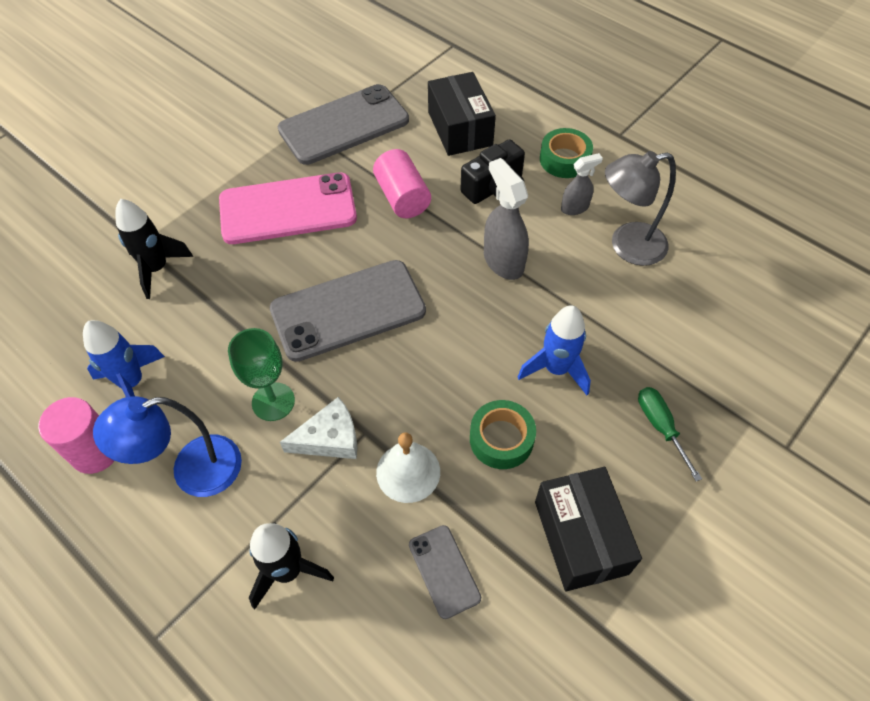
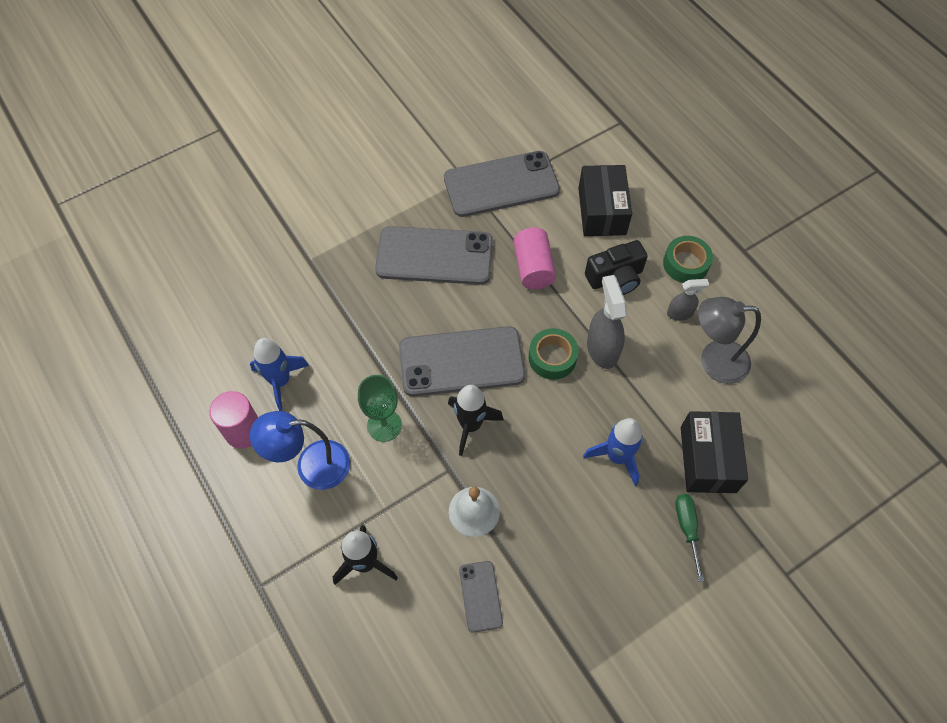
camera: 15 degrees right, 5 degrees up
(157, 269) = (318, 286): black rocket -> black rocket (471, 425)
(288, 209) = (434, 256): pink phone -> grey phone
(329, 438) = (420, 467): white cheese -> none
(501, 439) = (554, 504): green tape -> green tape (552, 357)
(580, 537) = (593, 599): black box -> black box (707, 459)

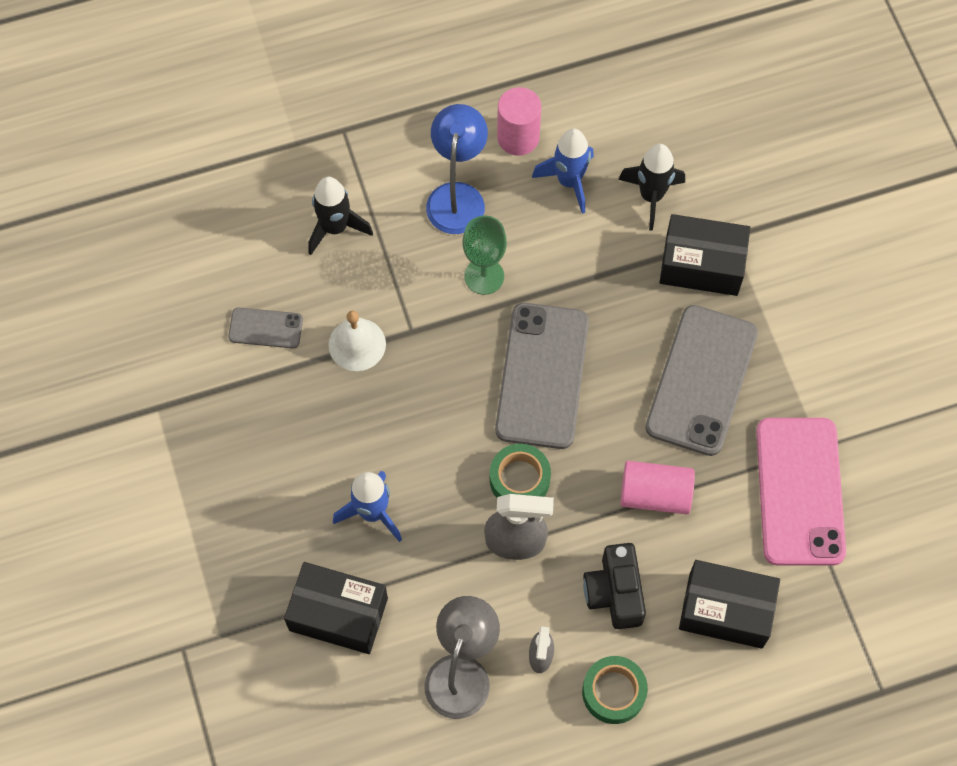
camera: 105 degrees right, 5 degrees up
(338, 273) = (701, 265): none -> black box
(471, 425) = (458, 366): black rocket -> black rocket (651, 196)
(501, 184) = (800, 491): grey phone -> pink phone
(687, 529) = (266, 560): green screwdriver -> none

